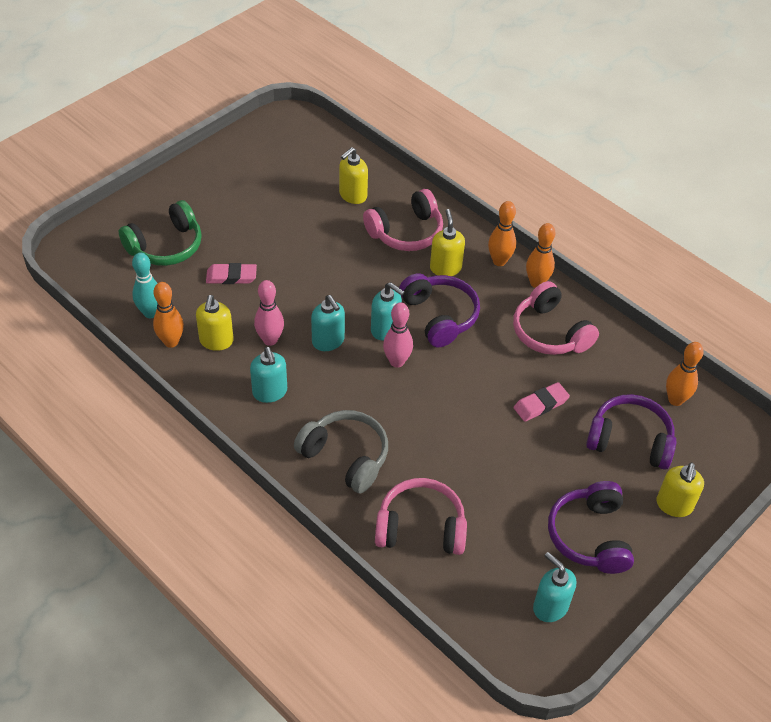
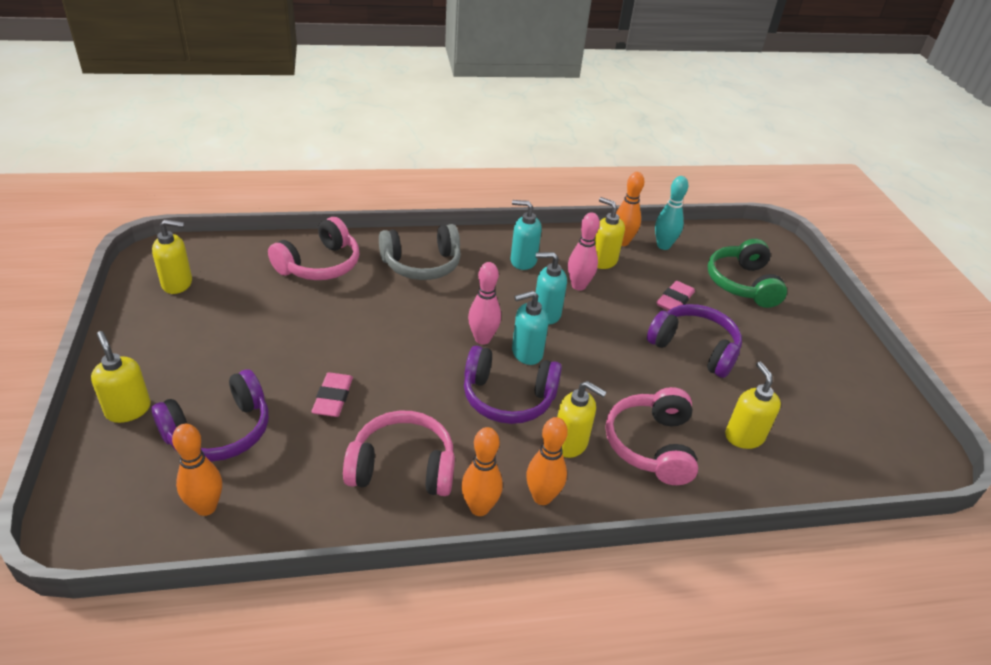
camera: 125 degrees right, 10 degrees down
(550, 607) = (177, 284): turquoise soap dispenser -> yellow soap dispenser
(590, 536) = (187, 339): purple headphones -> purple headphones (694, 348)

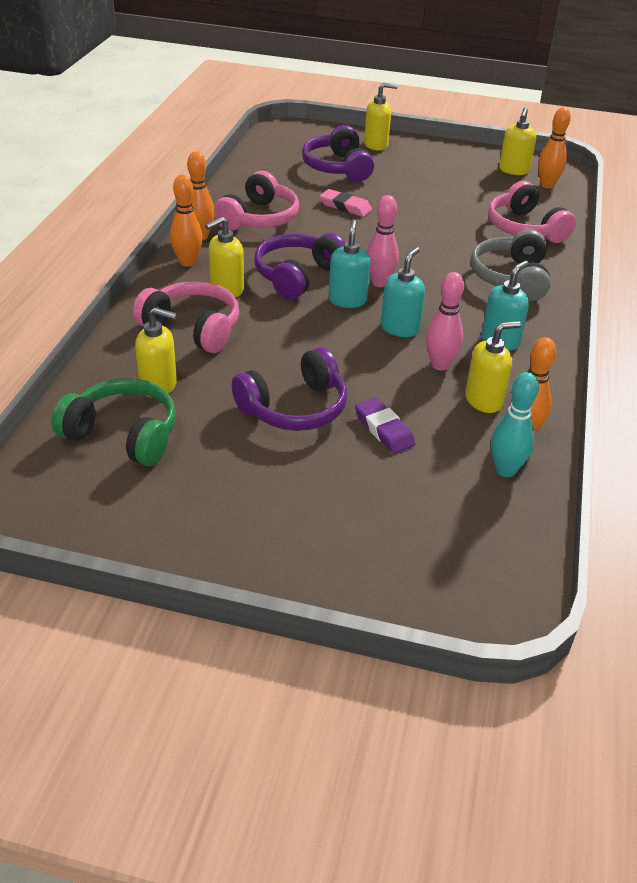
camera: 115 degrees right, 0 degrees up
(206, 507) = (276, 157): orange bowling pin -> orange bowling pin (547, 185)
(674, 300) = (384, 429): pink eraser -> purple eraser
(742, 284) = (392, 511): green headphones -> green headphones (123, 435)

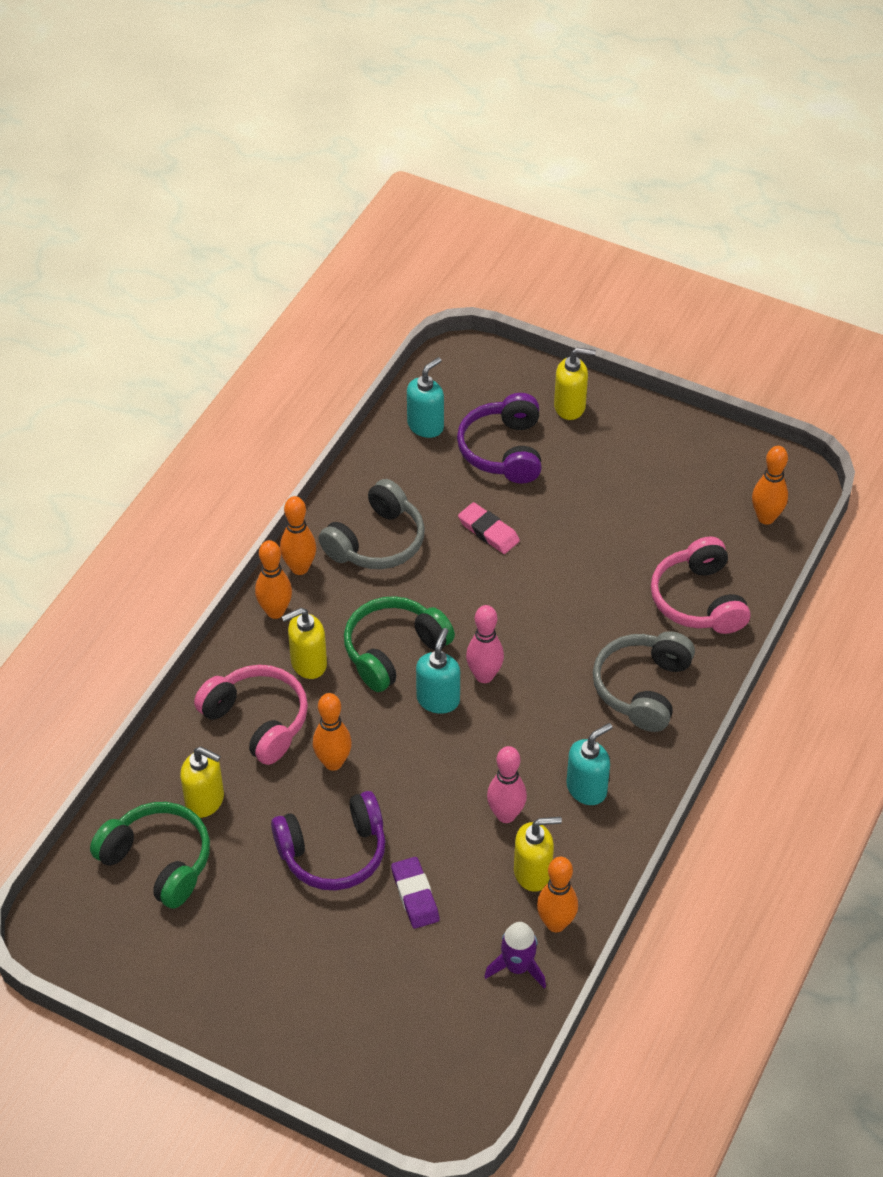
camera: 15 degrees right, 10 degrees up
(258, 218) = (376, 541): pink headphones -> grey headphones
(271, 347) = (333, 762): none -> orange bowling pin
(297, 276) = (394, 651): purple headphones -> green headphones
(400, 328) = (482, 753): turquoise soap dispenser -> turquoise soap dispenser (426, 425)
(505, 470) = (517, 967): turquoise bowling pin -> purple rocket
(513, 170) = (734, 481): yellow soap dispenser -> none

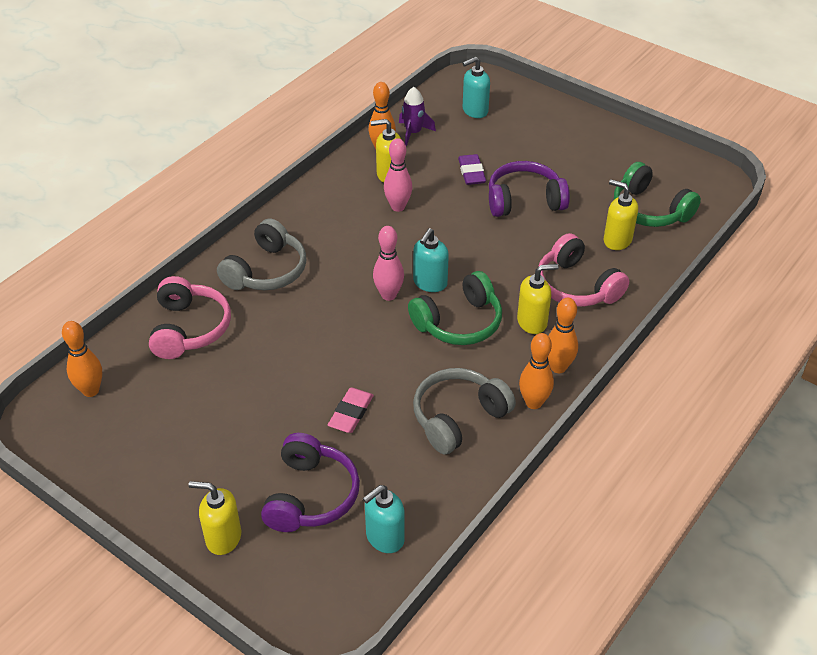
camera: 170 degrees left, 5 degrees down
(333, 762) = (519, 252): orange bowling pin -> none
(488, 531) = (351, 413): pink eraser -> pink eraser turned 60 degrees clockwise
(587, 788) = (335, 214): turquoise soap dispenser -> turquoise soap dispenser (474, 111)

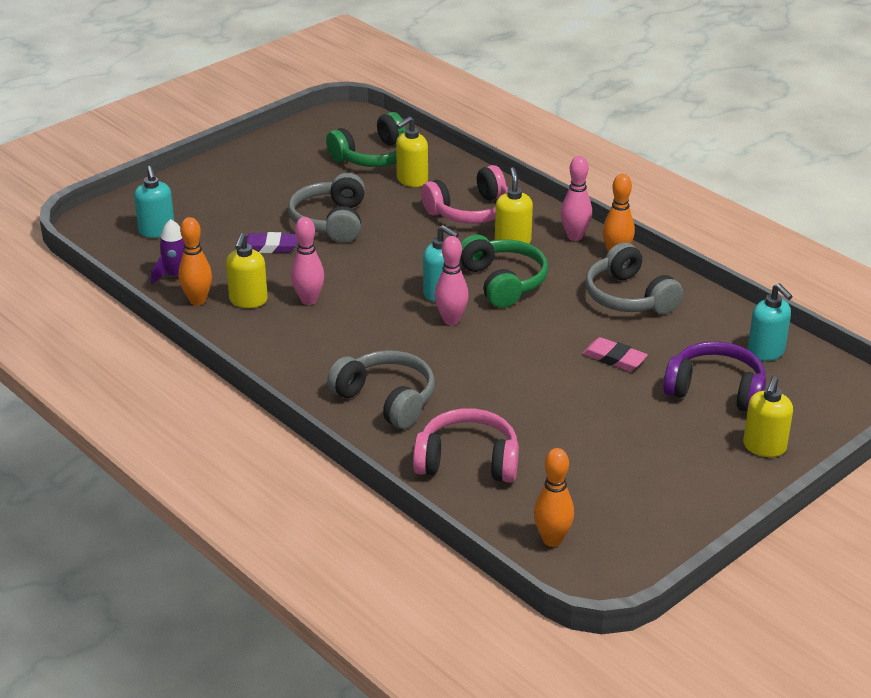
camera: 80 degrees left, 10 degrees down
(524, 200) = (331, 221): purple headphones -> grey headphones
(558, 367) = (574, 236): orange bowling pin -> pink bowling pin

